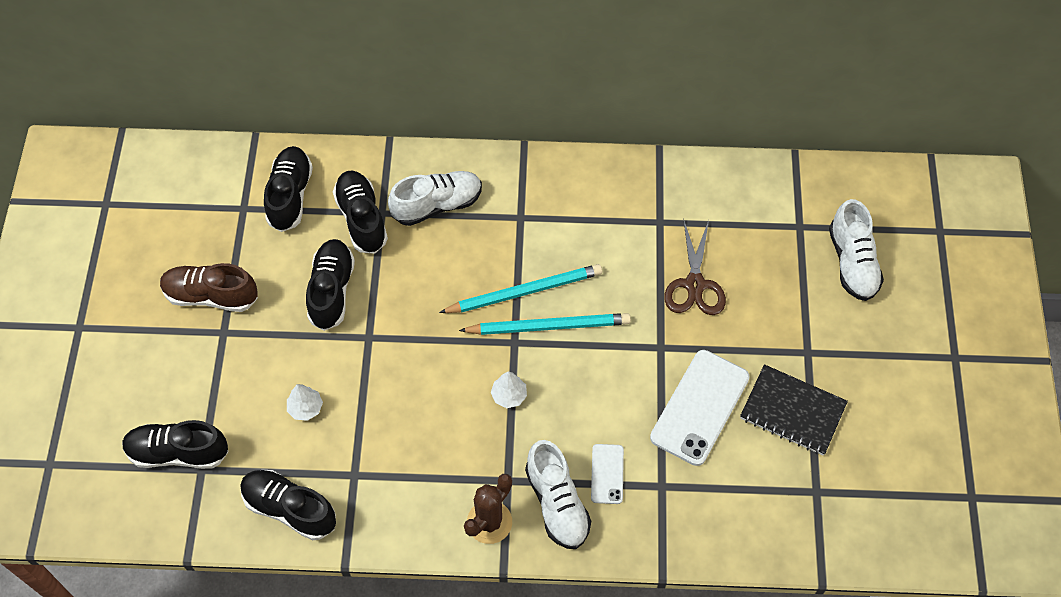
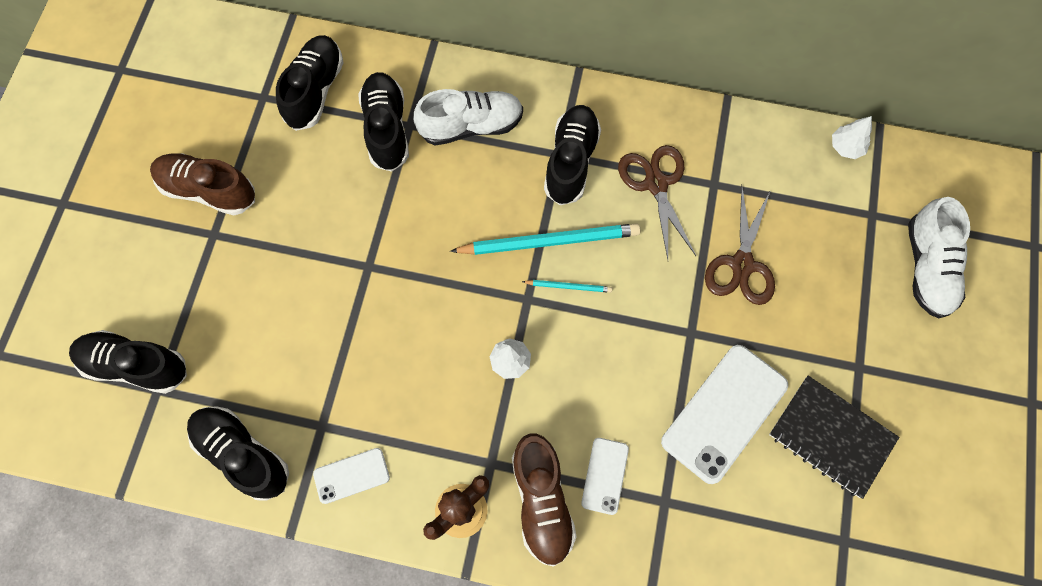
camera: 10 degrees right, 10 degrees up
(305, 408) = (284, 337): white tree -> white tree (846, 147)
(332, 291) = (338, 206): black shoe -> black shoe (571, 161)
(389, 510) = (351, 475): none -> white phone
(548, 326) = (568, 286): turquoise pencil -> turquoise pencil, size x0.47
(557, 503) = (541, 501): white shoe -> brown shoe
(609, 229) = (656, 184): none -> brown scissors

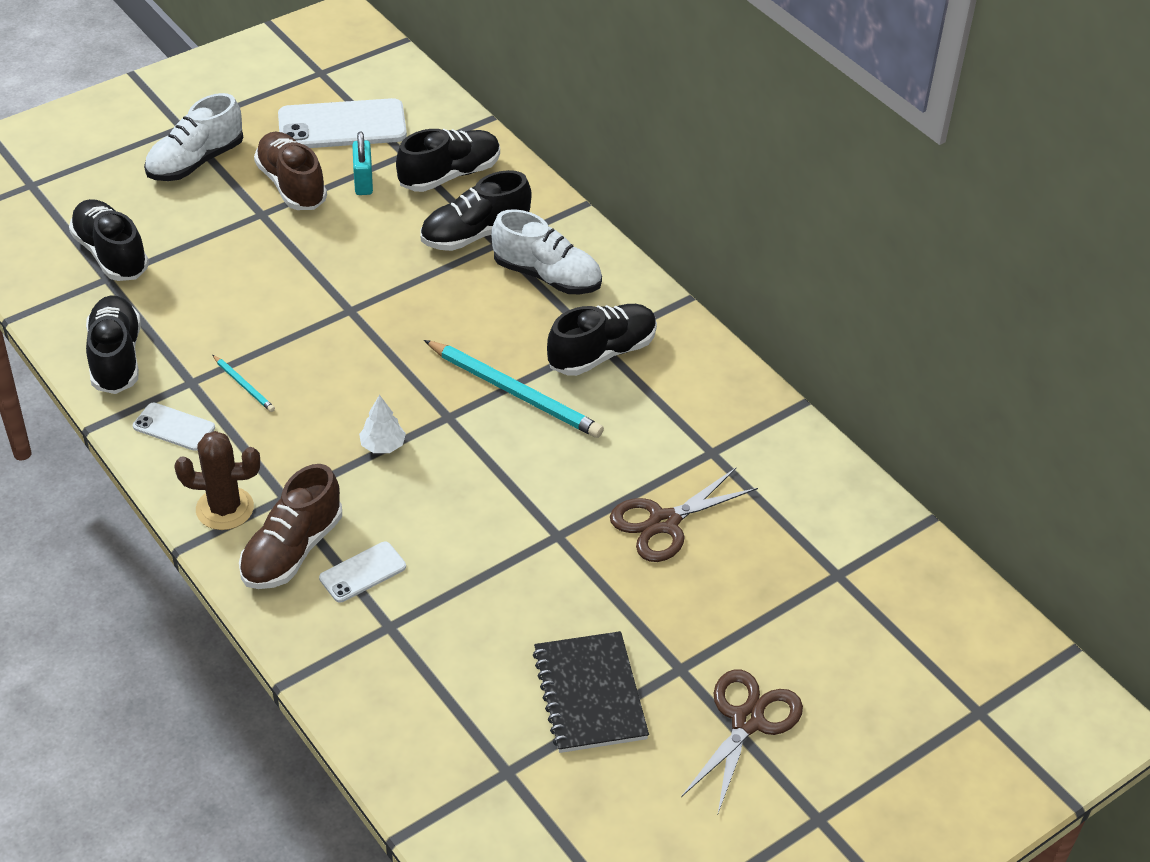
camera: 40 degrees right, 25 degrees down
(259, 145) = (363, 182): none -> turquoise padlock
(387, 129) = (475, 234): black shoe -> black shoe turned 150 degrees counterclockwise
(568, 286) = (492, 432): turquoise pencil -> turquoise pencil (244, 385)
(656, 184) = (658, 417): brown scissors -> brown scissors (747, 721)
(724, 413) = (515, 608): white phone -> white phone (342, 125)
(846, 147) = (875, 510): white tree -> none
(927, 267) = (842, 648): white shoe -> white shoe (196, 162)

